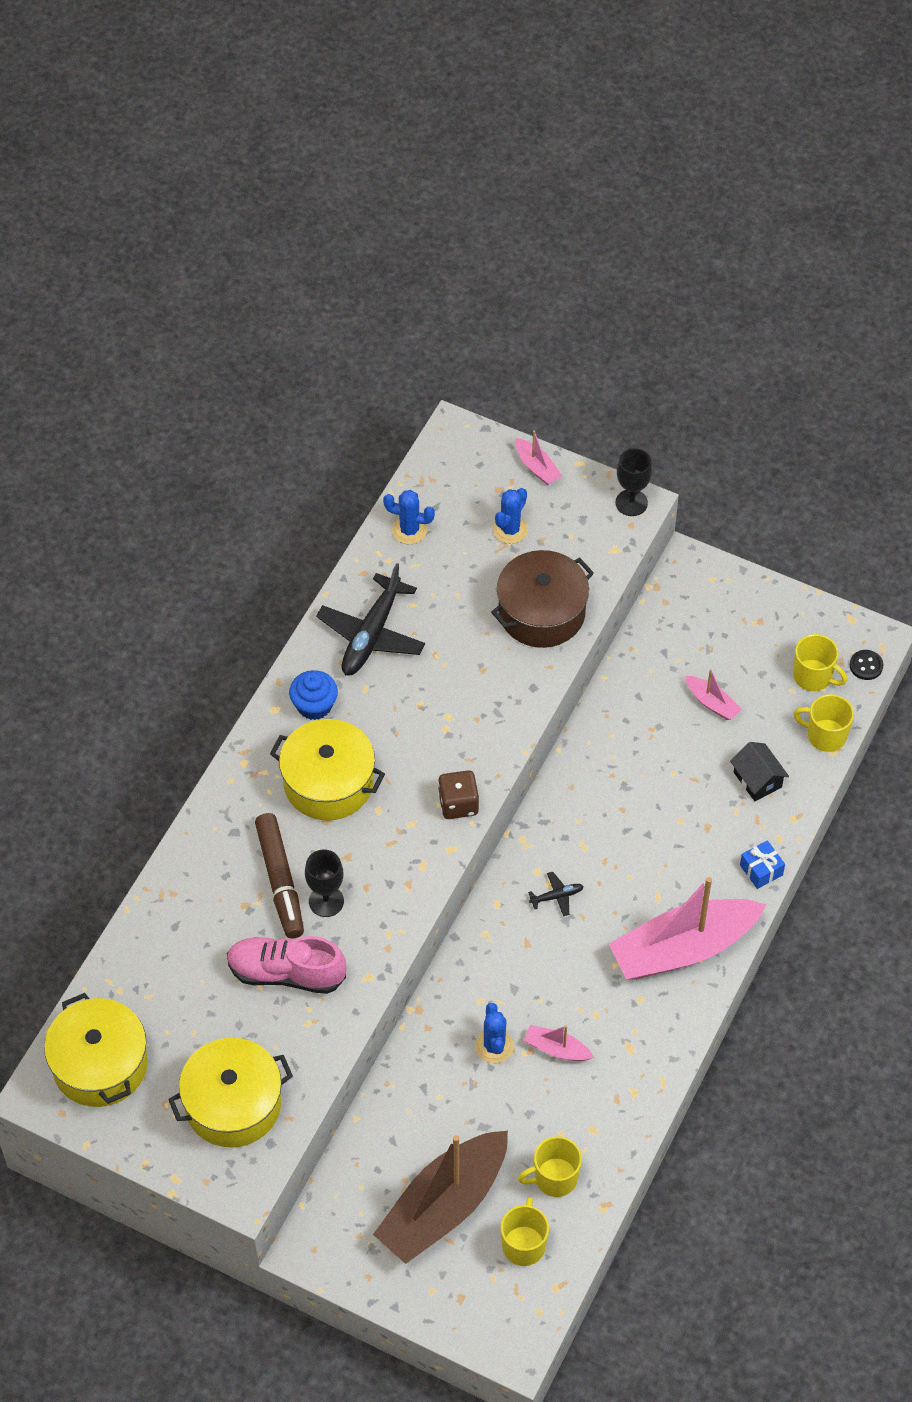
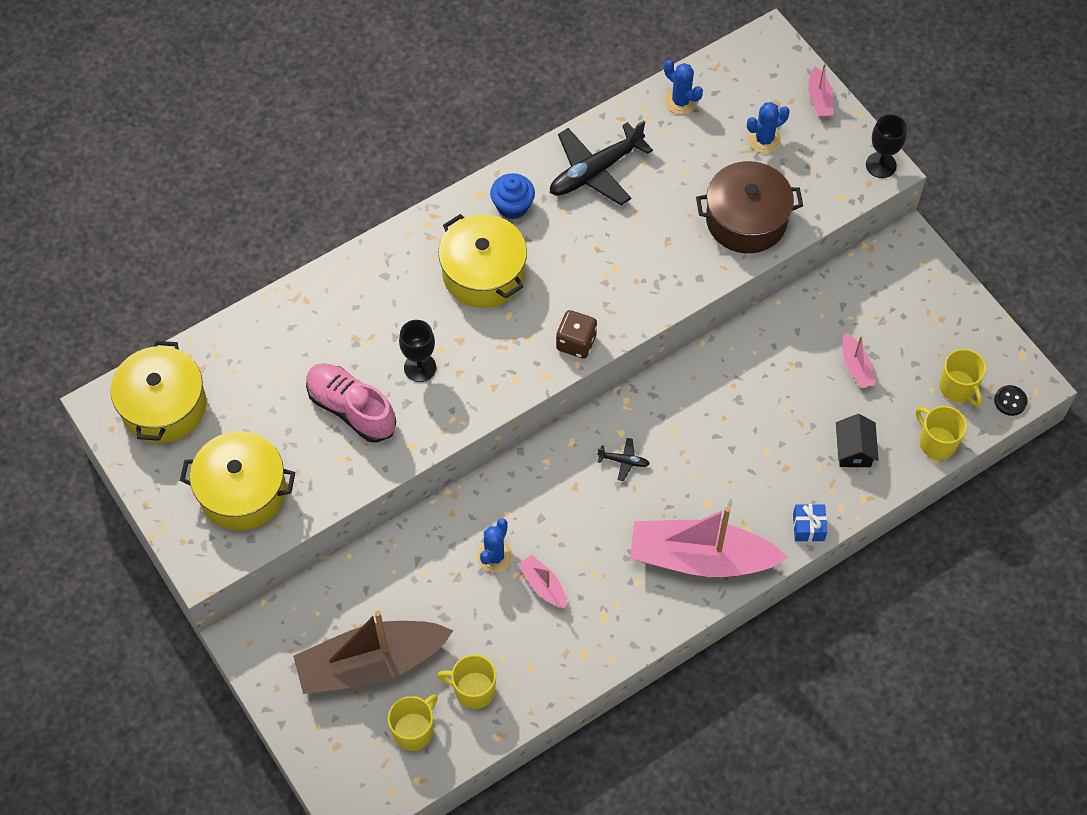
camera: 30 degrees right, 5 degrees up
(280, 881) = (394, 333): brown marker -> none

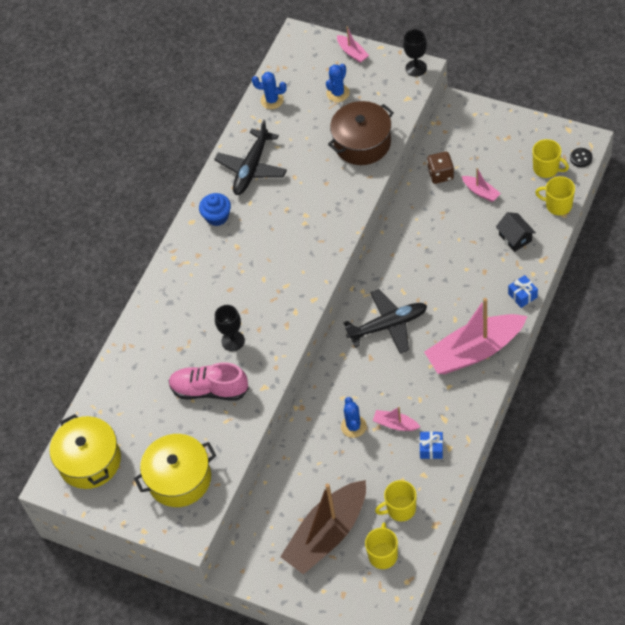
camera: 25 degrees left, 5 degrees down
(483, 273) = (229, 265): yellow pot -> none
(562, 642) = (431, 449): none -> blue gift
(576, 343) = (316, 270): brown dice -> brown dice (440, 174)
(623, 461) = (388, 325): black plane -> black plane, size x2.28

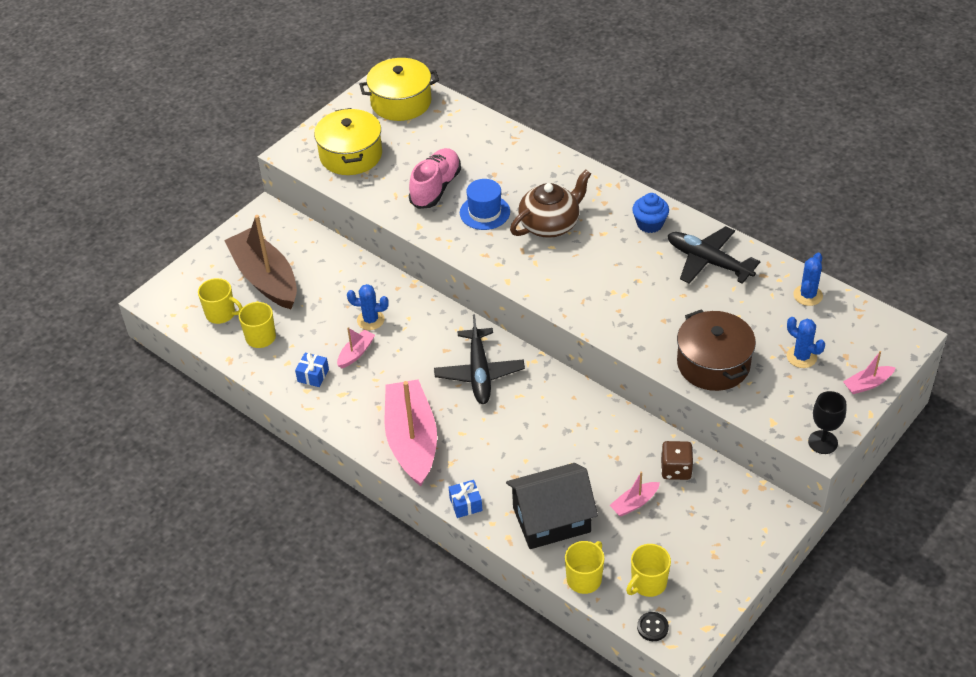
camera: 100 degrees right, 10 degrees down
(233, 341) = (484, 212): black goblet -> blue hat
(236, 287) = (550, 224): none -> brown teapot
(515, 238) = (551, 519): black house -> black house, size x1.91

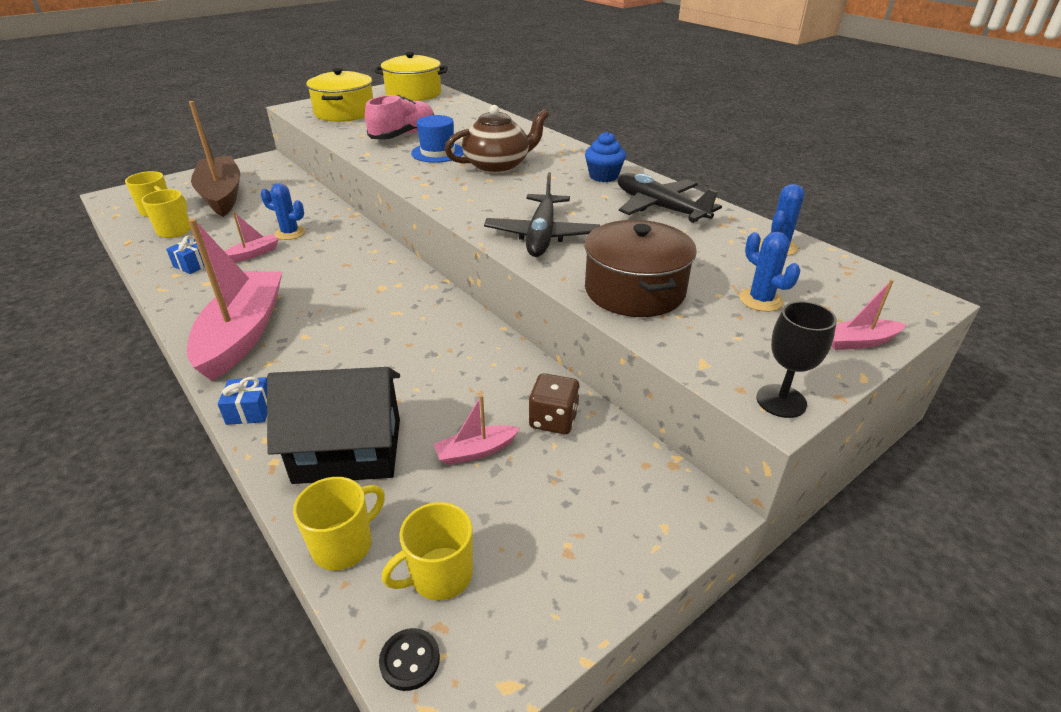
camera: 10 degrees right, 10 degrees down
(479, 373) = (367, 287): black plane -> black plane (542, 235)

